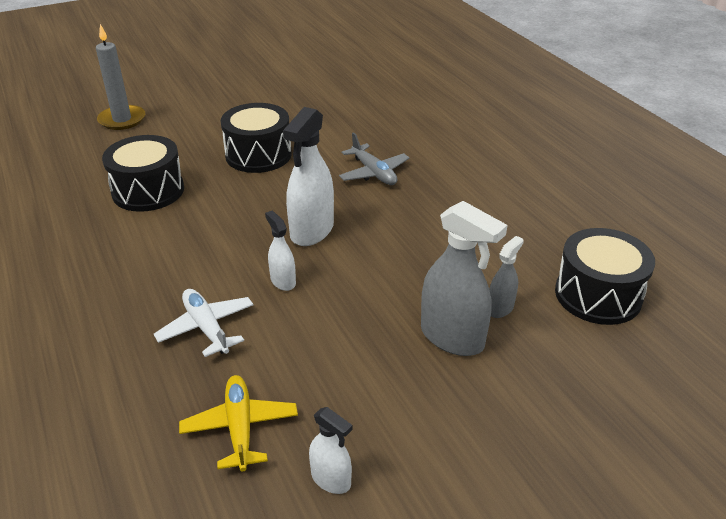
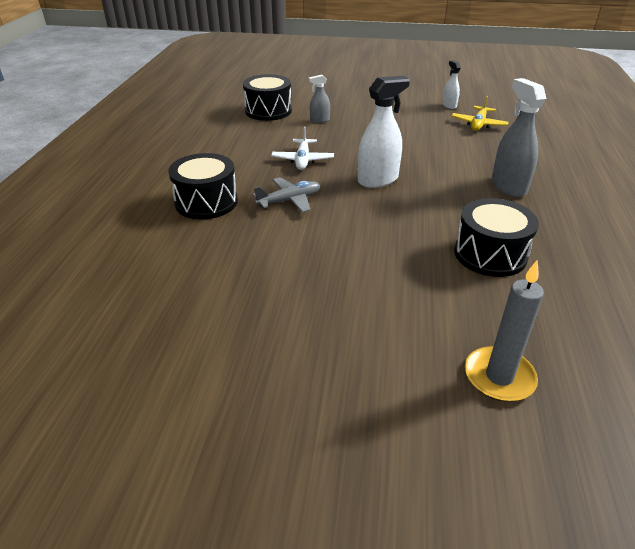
camera: 145 degrees left, 0 degrees up
(206, 328) = (478, 157): white plane -> white plane (303, 160)
(258, 155) = (366, 253): black drum -> black drum (206, 202)
(283, 281) = (420, 162): white spray bottle -> none
(374, 173) = (289, 201): grey plane -> grey plane turned 60 degrees clockwise
(452, 337) = (356, 119): grey spray bottle -> grey spray bottle (508, 186)

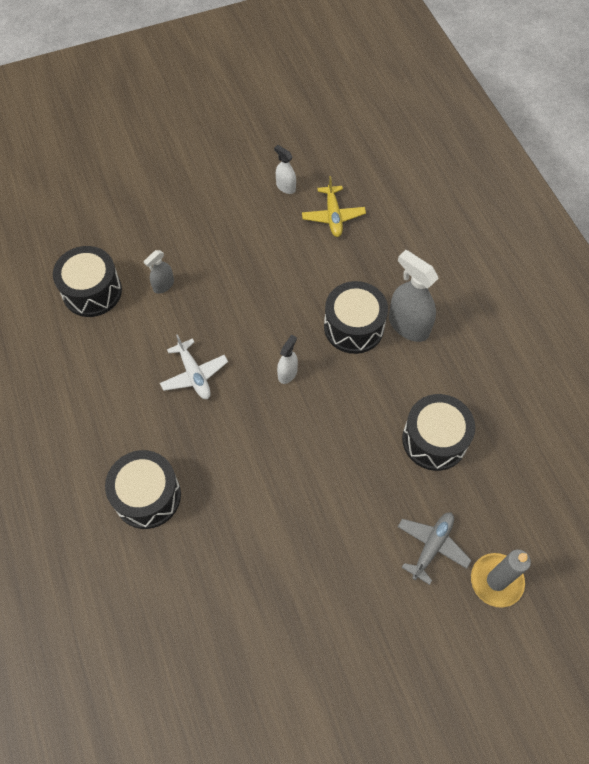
camera: 30 degrees left, 25 degrees up
(289, 201) = (225, 451): grey plane -> grey plane (432, 546)
(378, 180) = (287, 373): white spray bottle -> white spray bottle, size x0.54
(456, 174) = (353, 327): none -> black drum

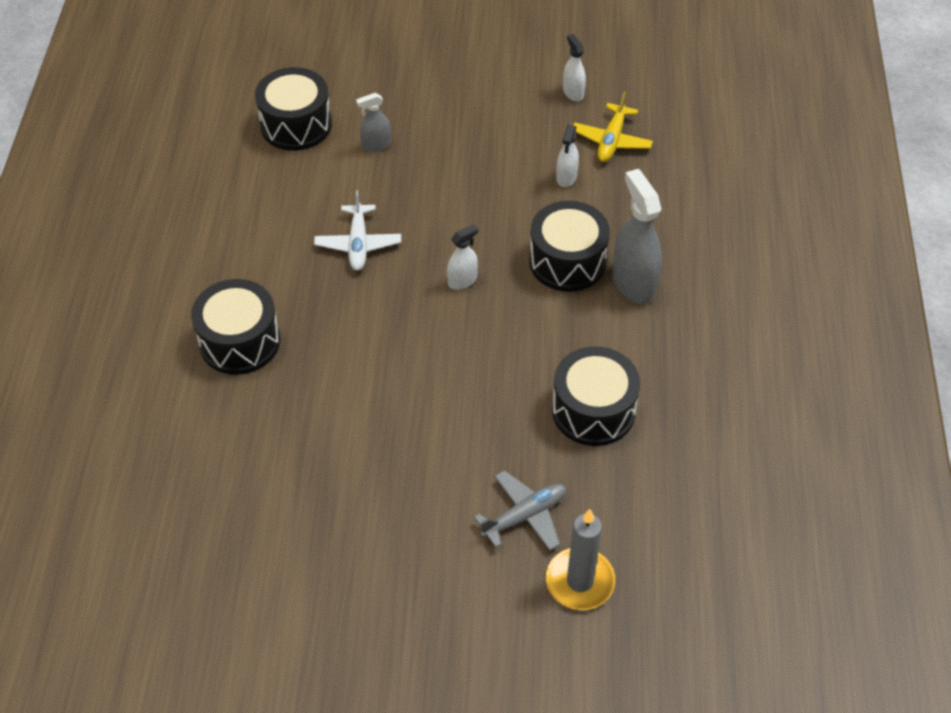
camera: 25 degrees right, 10 degrees down
(317, 258) = (566, 177): none -> white spray bottle

